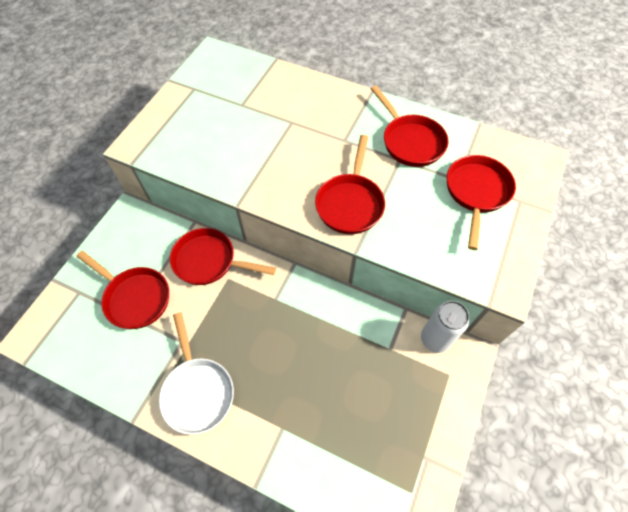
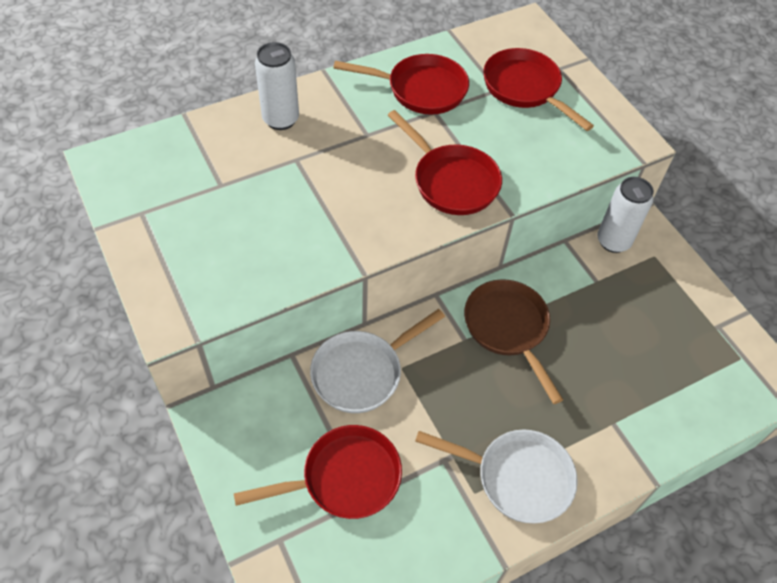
camera: 55 degrees left, 5 degrees down
(209, 261) = (362, 372): red pan -> white pan
(303, 318) = (508, 328): none -> brown pan
(314, 97) = (281, 119): none -> white can

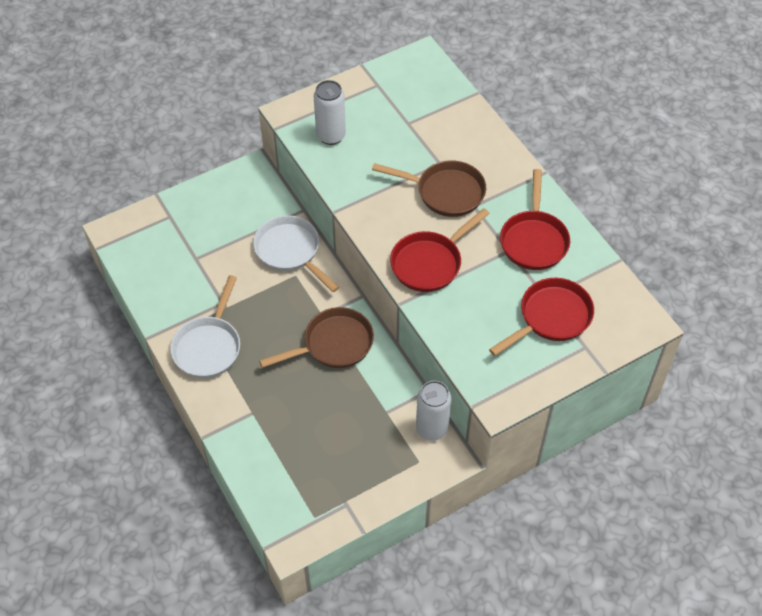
camera: 90 degrees right, 0 degrees up
(281, 119) = (481, 150): white can -> white can (331, 136)
(343, 158) = (445, 192): none -> brown pan
(344, 478) = (210, 246): red pan -> none

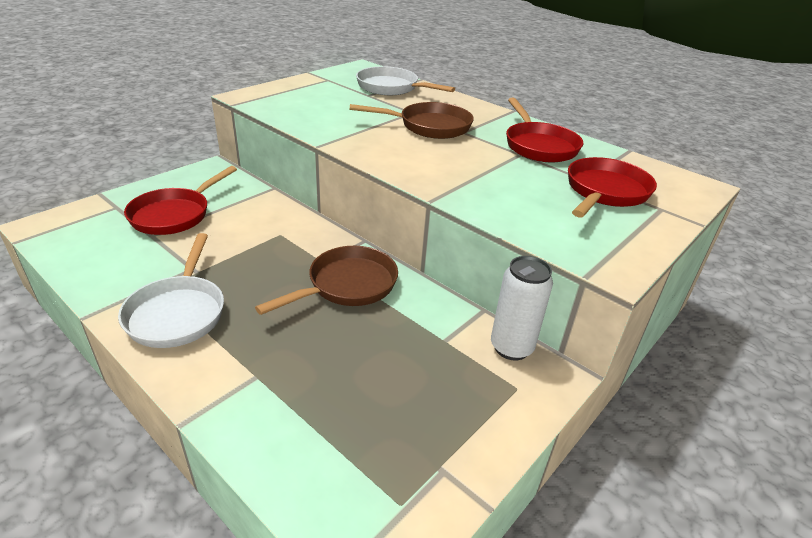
camera: 20 degrees left, 20 degrees down
(290, 251) = (268, 217): white pan -> white pan (391, 88)
(331, 136) = (294, 105): white can -> none
(429, 263) = (445, 169): red pan -> red pan (174, 215)

